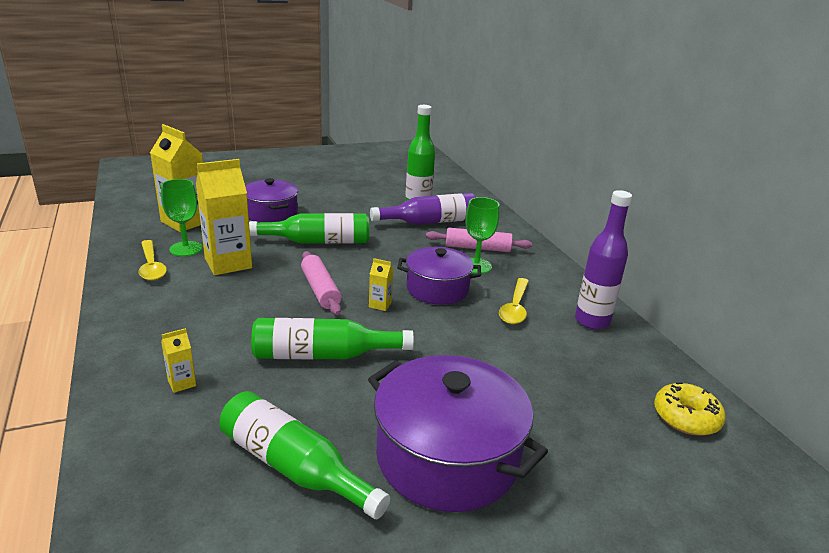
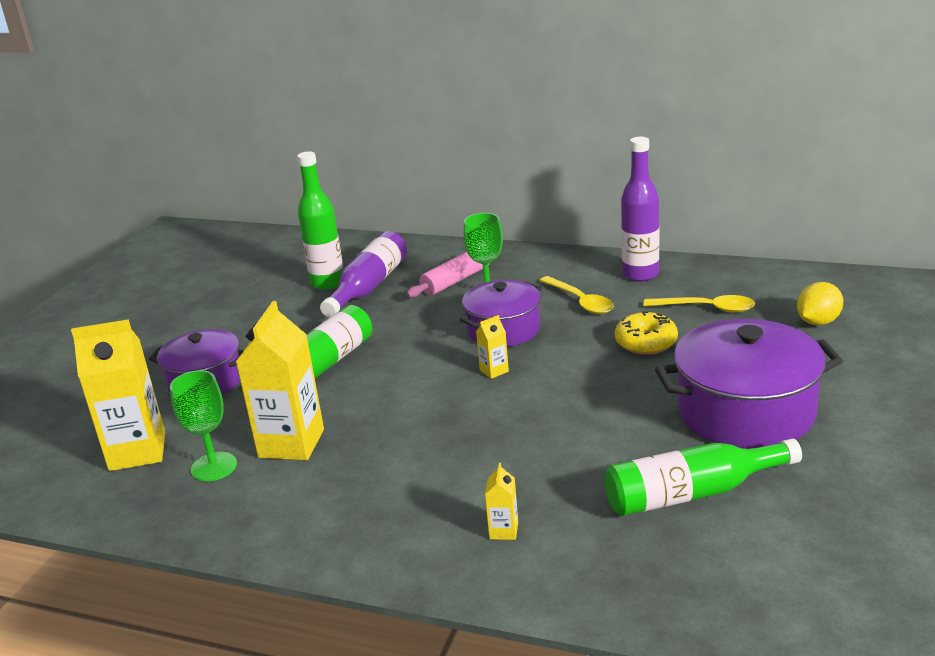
camera: 45 degrees left, 0 degrees up
(151, 266) = (226, 503): yellow spoon -> yellow spoon (706, 308)
(320, 290) = (425, 397): pink rolling pin -> none
(323, 355) = (545, 430): green bottle -> none
(651, 454) = (818, 322): none -> yellow lemon
(686, 417) = (794, 290): yellow donut -> yellow donut (646, 342)

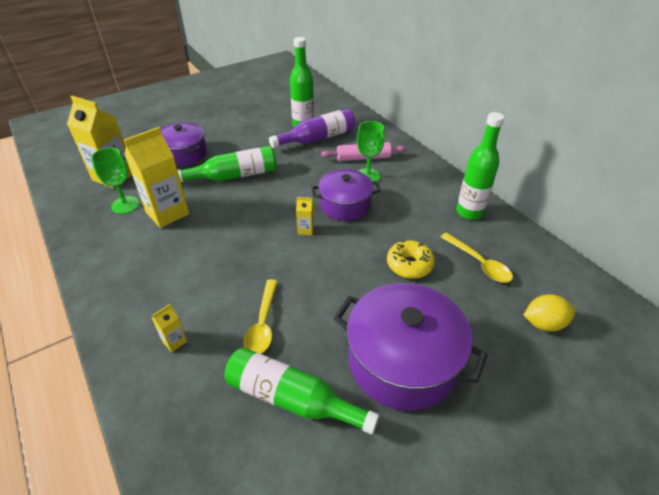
camera: 35 degrees right, 15 degrees up
(580, 301) = (409, 211): yellow spoon -> yellow spoon (263, 324)
(640, 274) = (469, 212): purple bottle -> green bottle

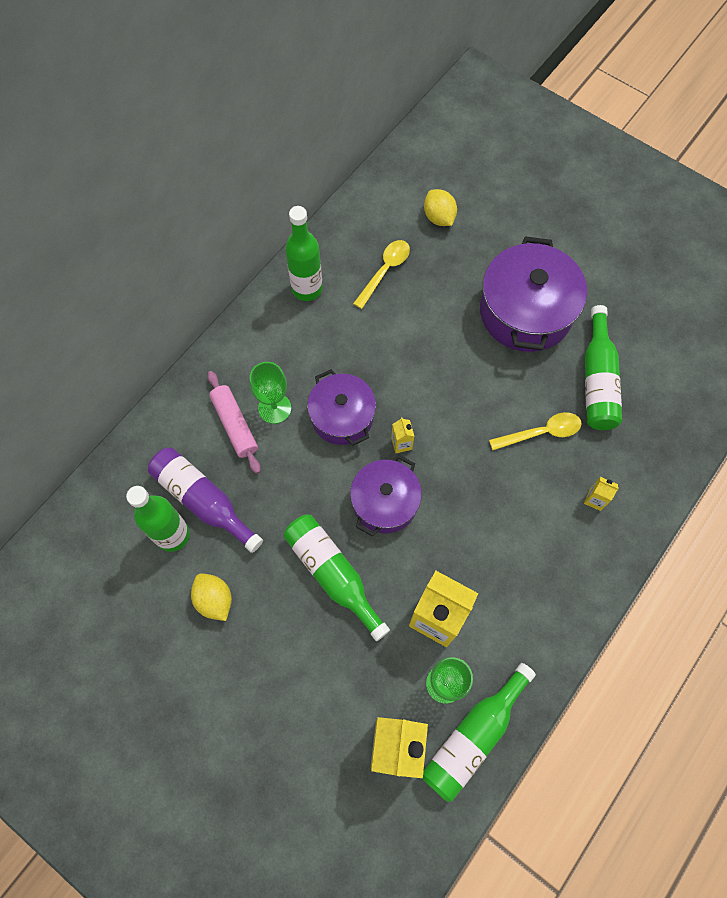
camera: 110 degrees left, 25 degrees up
(83, 209) = (473, 736): none -> green bottle
(184, 154) = (306, 676): purple pot -> purple pot (385, 502)
(254, 132) = (214, 600): none -> yellow lemon
(409, 265) = (412, 329): yellow donut -> none

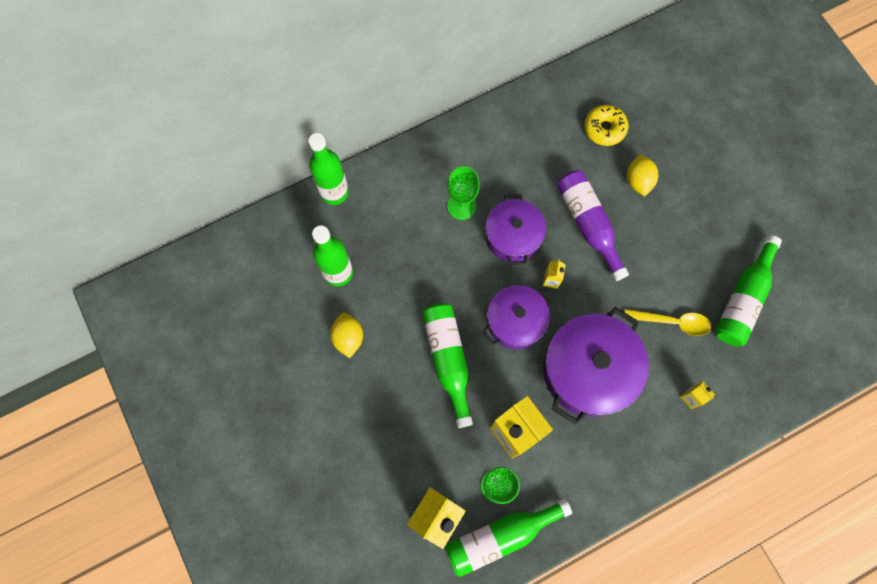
camera: 25 degrees right, 5 degrees up
(203, 501) = (373, 256): purple bottle -> purple bottle (588, 224)
(235, 425) = (424, 206): pink rolling pin -> none
(307, 289) = (532, 117): green bottle -> green bottle (334, 192)
(385, 271) = (604, 129): yellow spoon -> yellow donut
(439, 217) = (673, 101): yellow lemon -> yellow lemon (638, 181)
(525, 312) = (709, 214): purple pot -> purple pot (588, 370)

